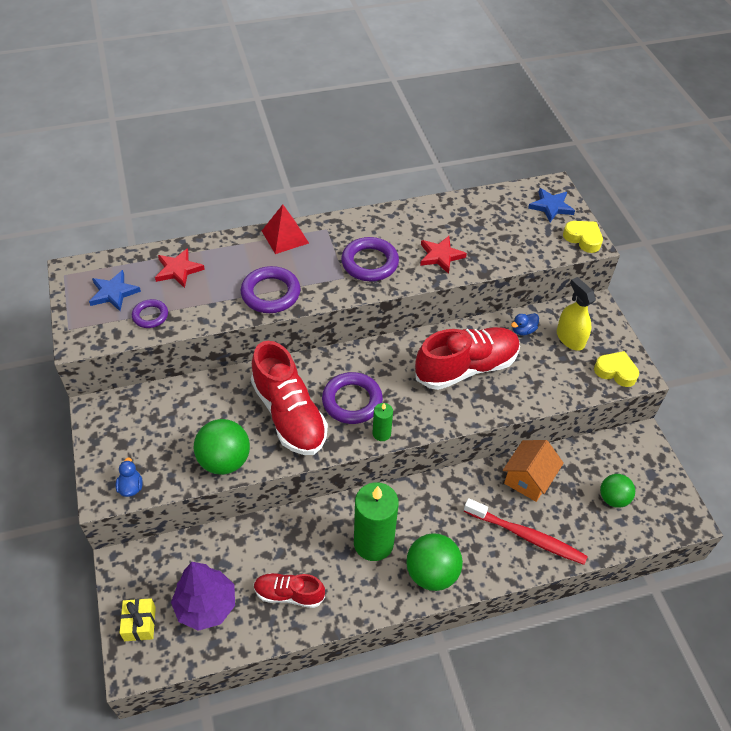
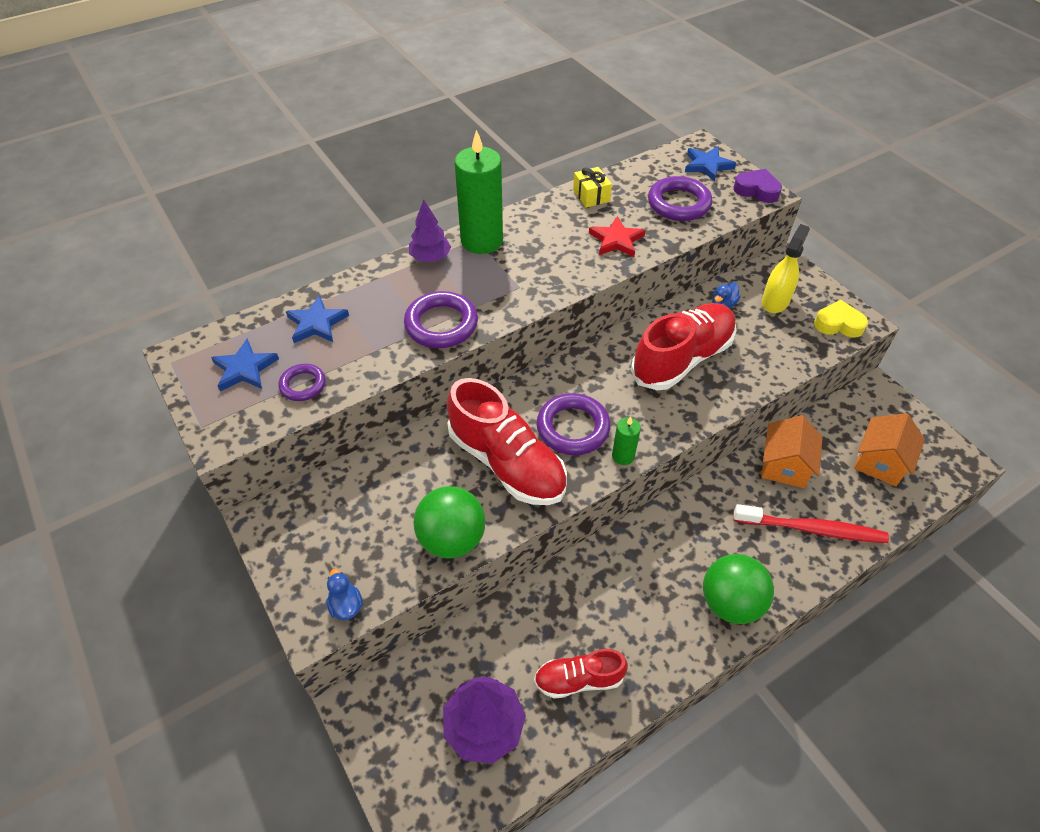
camera: 15 degrees left, 0 degrees up
(140, 624) = (409, 777): yellow gift -> yellow gift (591, 196)
(178, 270) = (317, 323): red star -> blue star
(285, 236) = (430, 258): red pyramid -> purple tree
(370, 263) = (541, 265): purple ring -> purple ring (678, 203)
(373, 543) = (650, 587): green candle -> green candle (482, 240)
(570, 338) = (775, 301): yellow spray bottle -> yellow spray bottle turned 75 degrees clockwise
(583, 239) = (756, 190): yellow heart -> purple heart
(613, 498) = (880, 462): green ball -> orange house

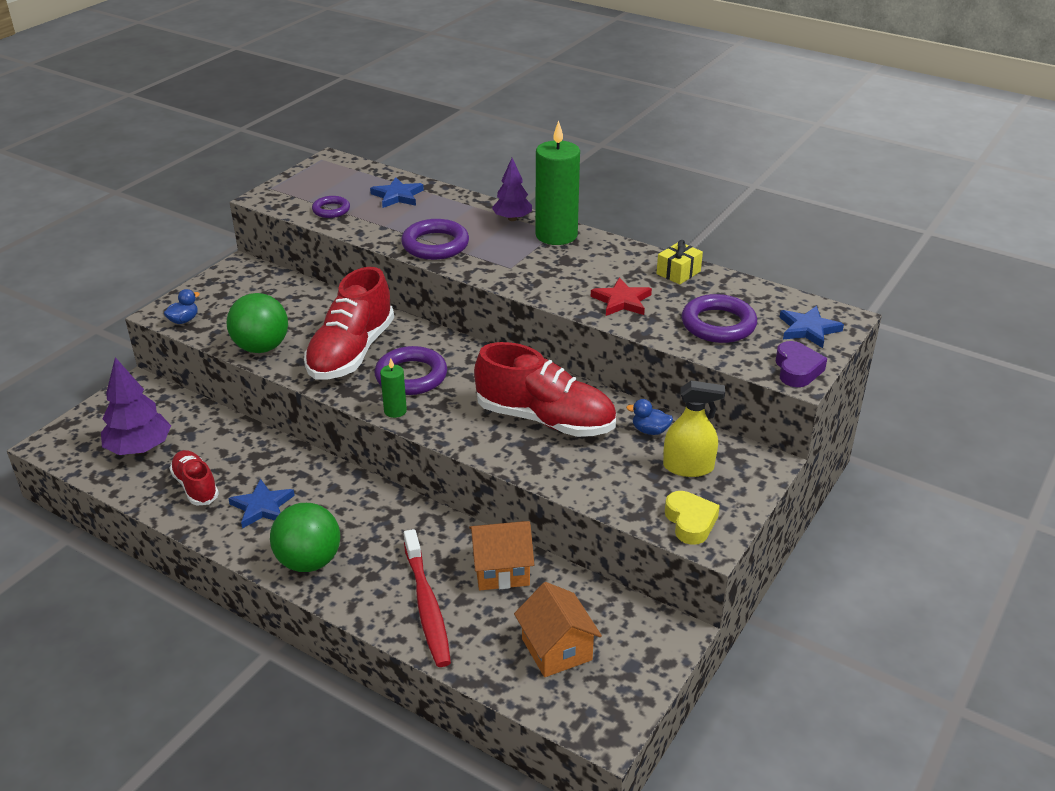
camera: 65 degrees right, 15 degrees down
(245, 368) = (333, 185): blue star -> blue star (262, 507)
(880, 462) = (556, 649): orange house -> orange house turned 60 degrees clockwise

